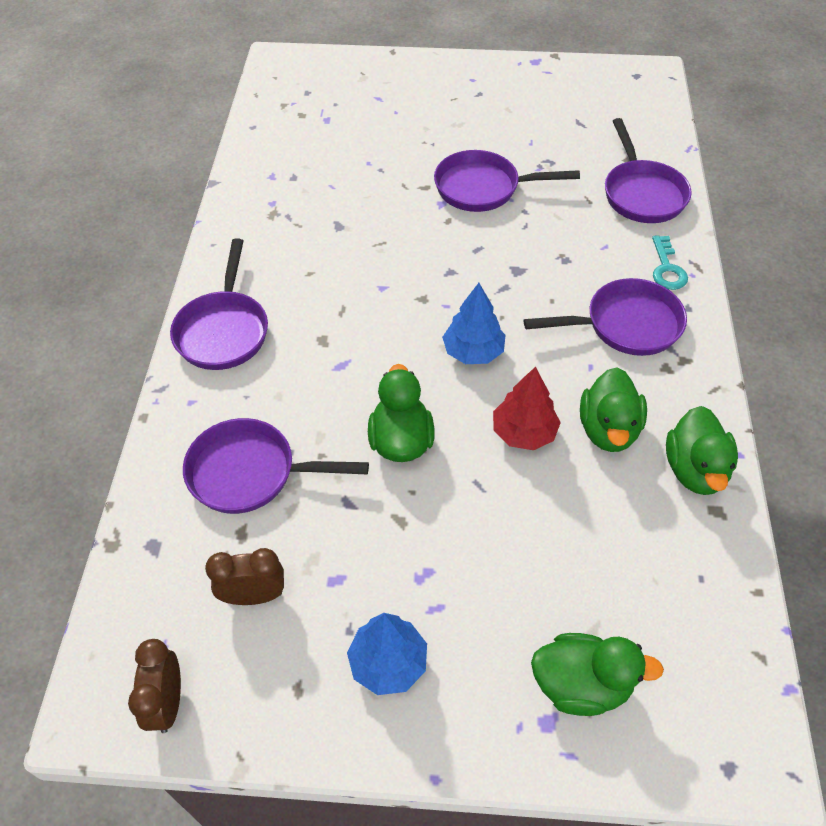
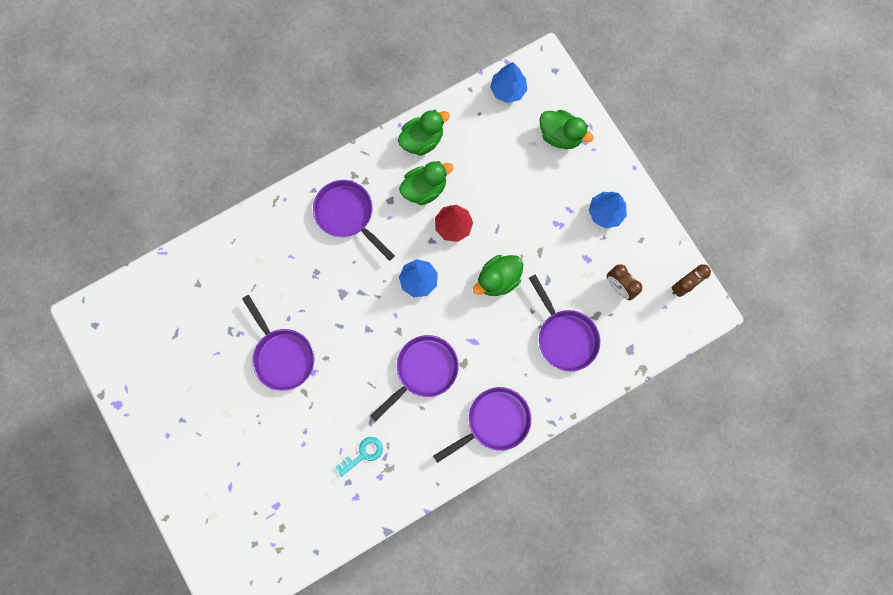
camera: 125 degrees left, 25 degrees up
(581, 684) = (560, 136): green duck -> green duck turned 150 degrees clockwise
(642, 194) = (228, 259): purple pan -> purple pan (423, 370)
(667, 268) = (288, 214): turquoise key -> turquoise key (363, 454)
(726, 653) = (508, 90): none -> blue tree

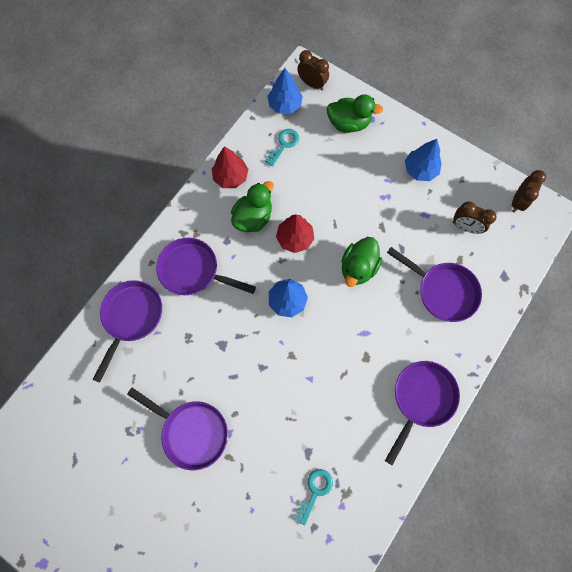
camera: 25 degrees left, 5 degrees down
(422, 140) = (231, 177): green duck -> red tree
(423, 370) = (333, 381): purple pan -> purple pan (131, 317)
(487, 130) = (284, 145): none -> turquoise key
(545, 79) = (312, 84): none -> brown clock

